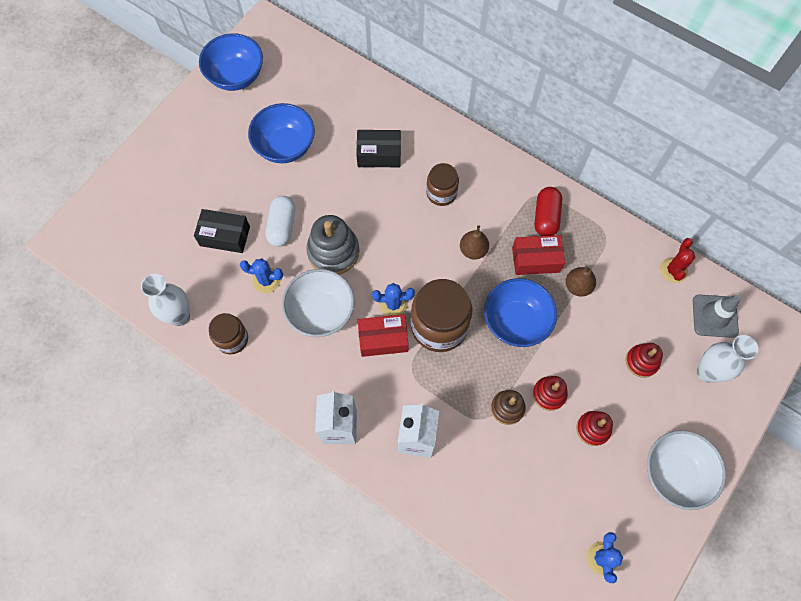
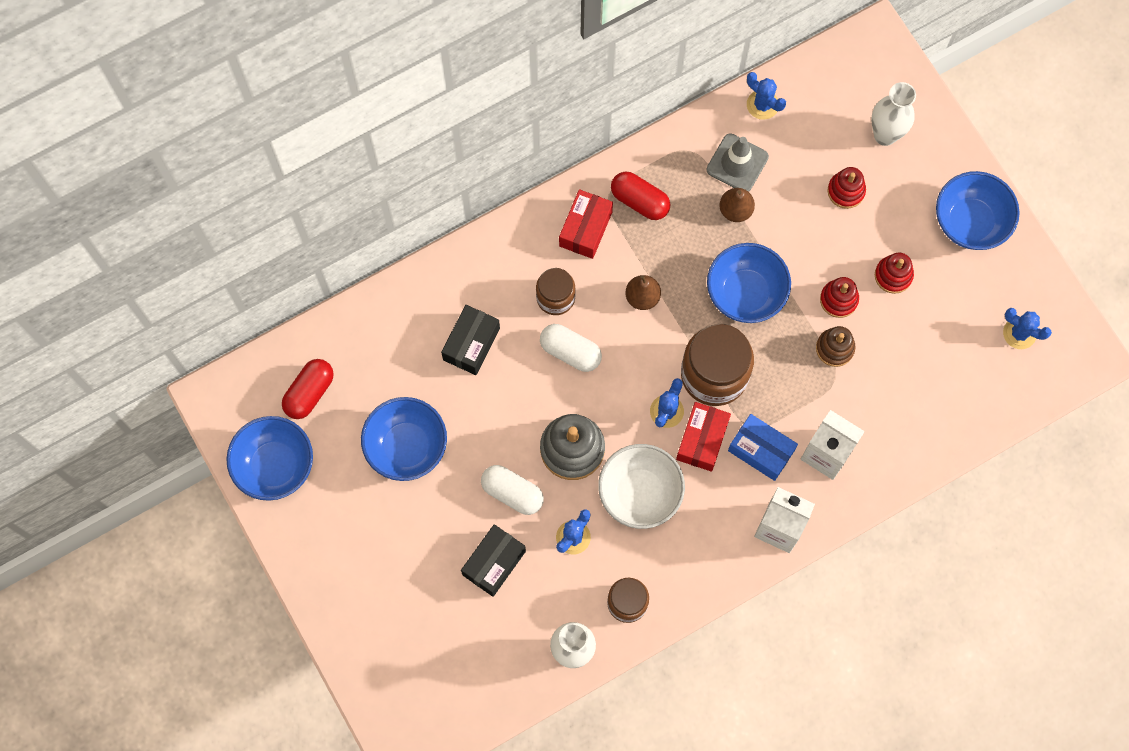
camera: 65 degrees left, 5 degrees up
(296, 74) = (309, 393): none -> red capsule
(395, 386) = (761, 450): none -> blue box
(406, 220) = (570, 352): none -> white capsule
(536, 260) = (685, 237): red box -> red box (585, 229)
(673, 270) = (762, 105): red cactus -> blue cactus
(675, 473) = (970, 222): white bowl -> blue bowl
(714, 316) = (831, 93): grey traffic cone -> grey traffic cone (737, 163)

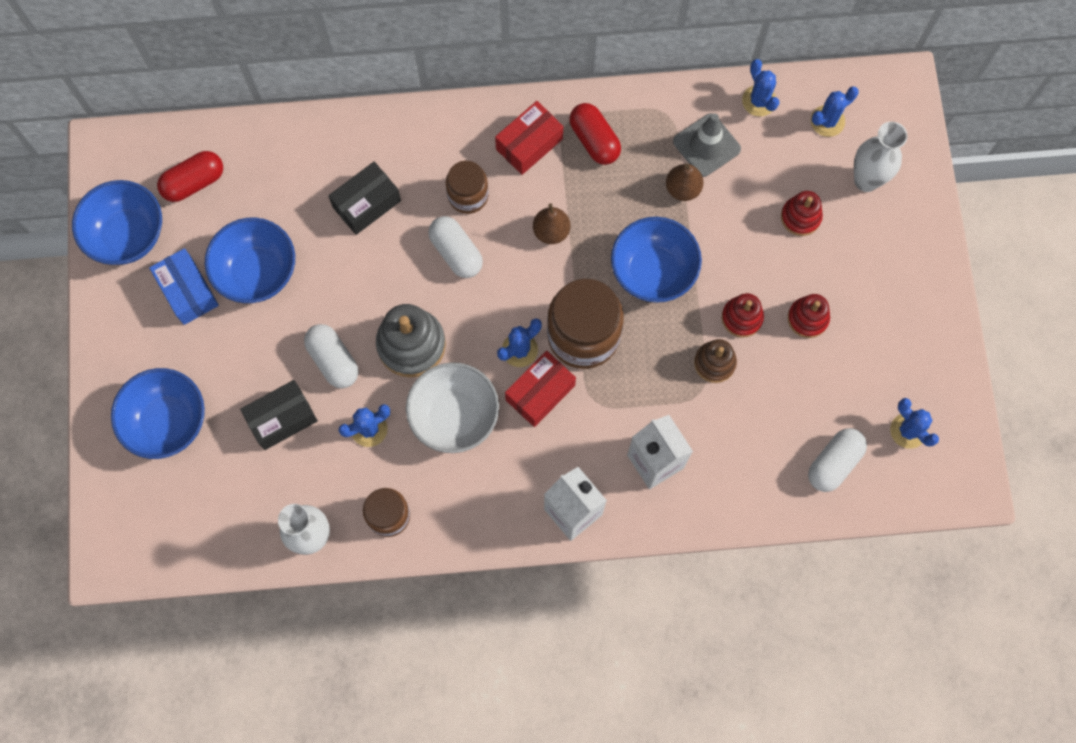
camera: 25 degrees right, 0 degrees up
(761, 450) = (592, 429): blue box -> blue box (188, 291)
(828, 97) = (827, 121): none -> blue cactus
(970, 222) = (911, 300): blue bowl -> blue bowl (167, 422)
(972, 388) = (834, 463): none -> white capsule

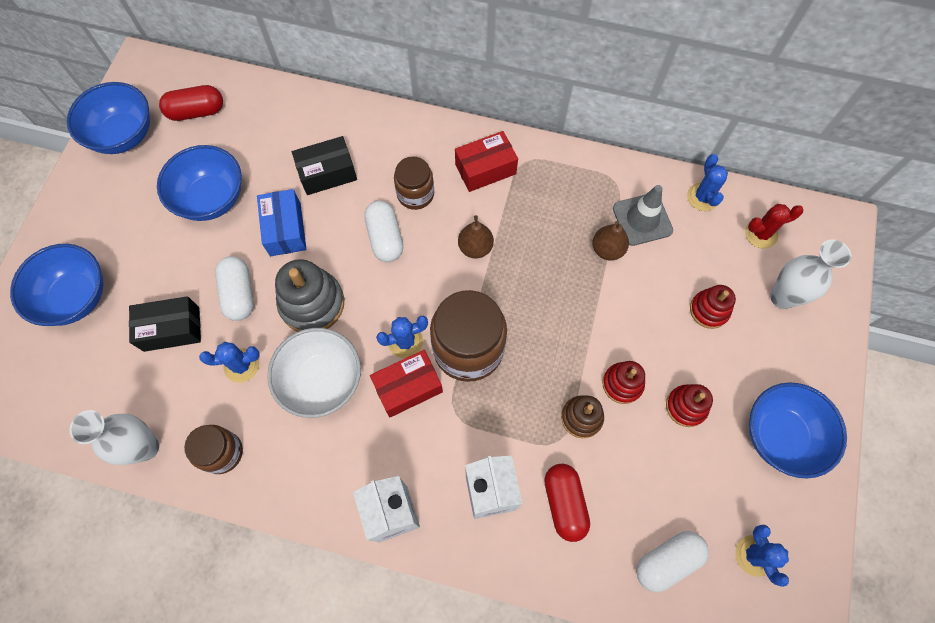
camera: 20 degrees right, 5 degrees down
(188, 291) = (148, 195): blue box -> blue box (285, 229)
(594, 140) = (543, 184): red capsule -> red capsule (564, 503)
(653, 271) = (554, 313): blue bowl -> blue bowl (780, 436)
(827, 121) = (761, 234): blue cactus -> red cactus

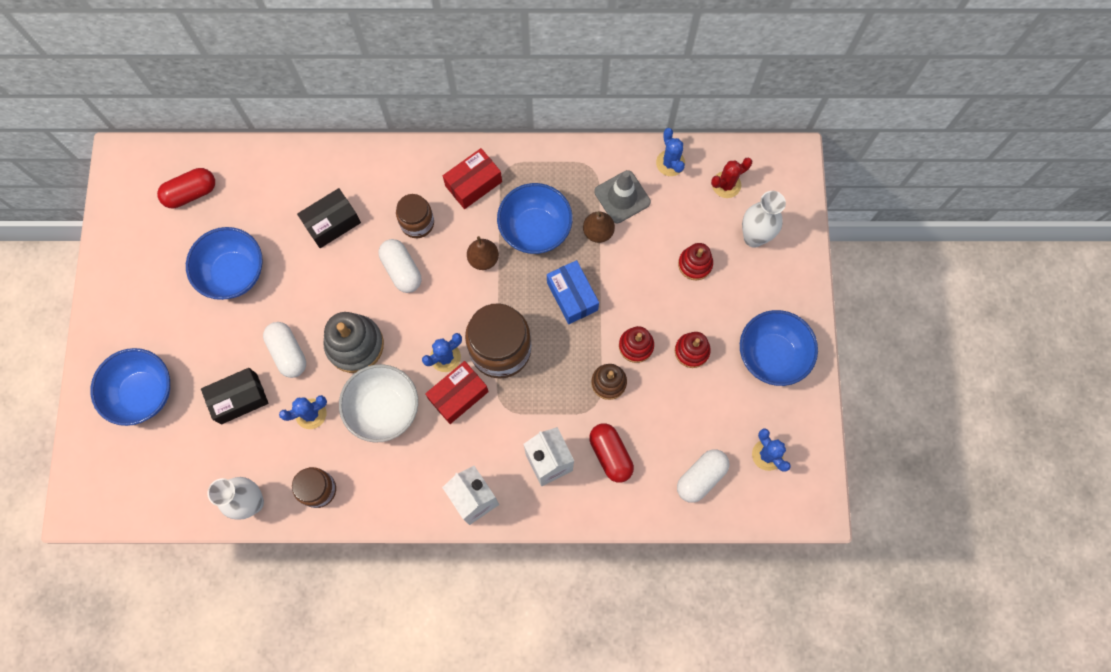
camera: 15 degrees left, 5 degrees up
(124, 135) = (130, 233): blue bowl -> blue bowl (535, 229)
(285, 229) = (310, 285): blue box -> blue box (572, 296)

